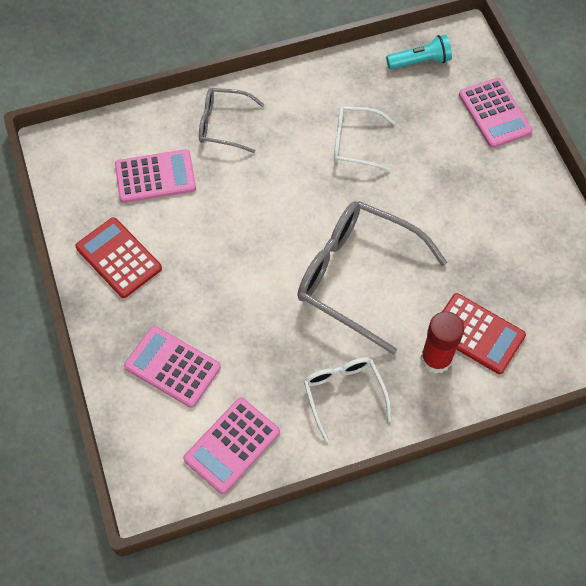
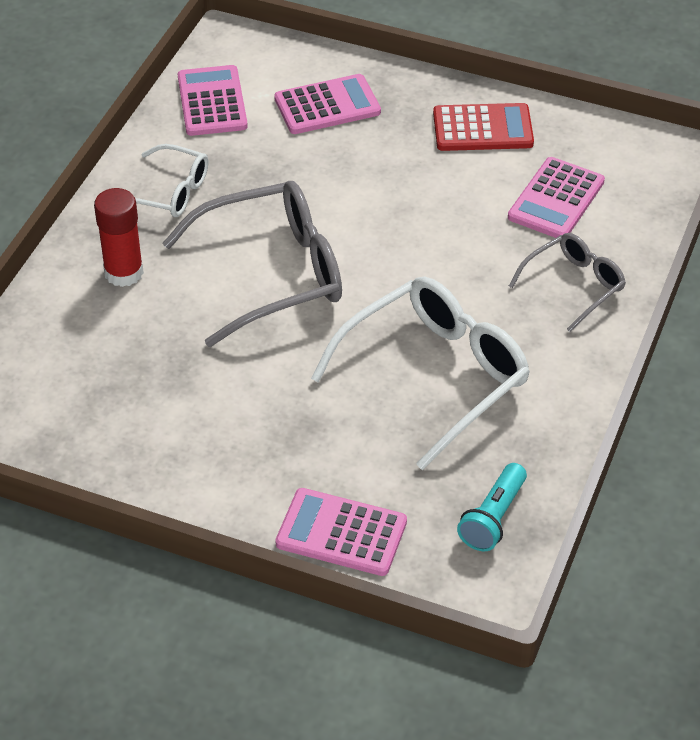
camera: 130 degrees right, 15 degrees down
(355, 143) = (435, 376): white glasses -> white glasses, size x1.80
(477, 334) = (110, 318): red calculator -> none

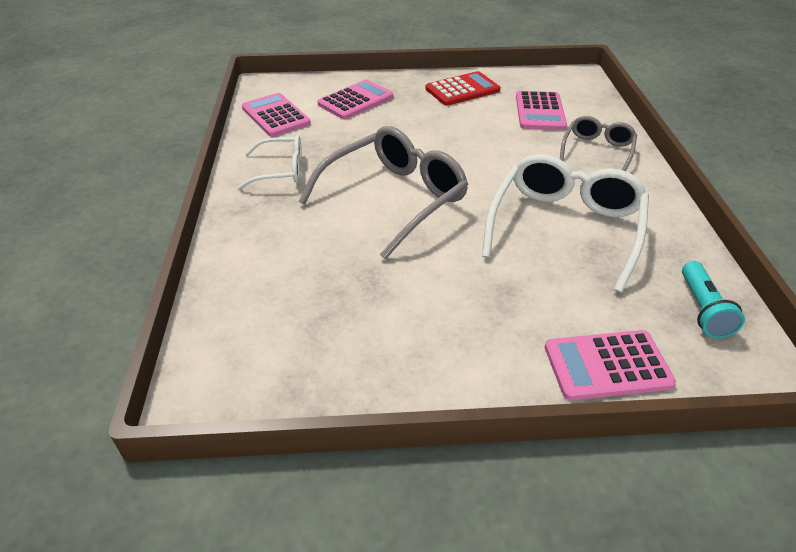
camera: 25 degrees left, 5 degrees down
(124, 272) = (279, 230): red glue stick -> none

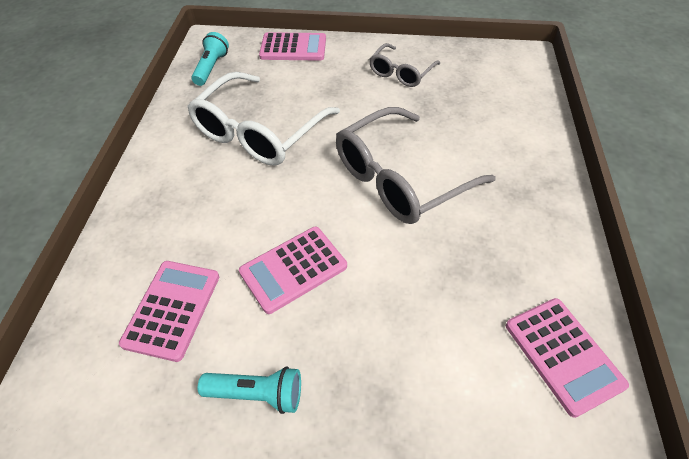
camera: 170 degrees left, 10 degrees up
(280, 171) = (524, 232): white glasses -> none
(355, 100) = (440, 384): pink calculator -> pink calculator (293, 269)
(462, 90) = (257, 394): red calculator -> turquoise flashlight
(597, 150) = (158, 220): grey glasses -> grey glasses (401, 73)

